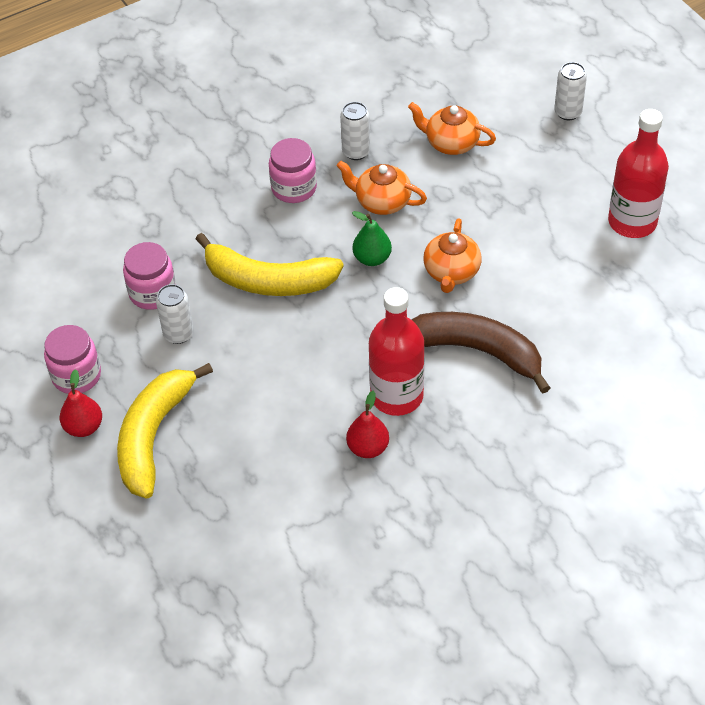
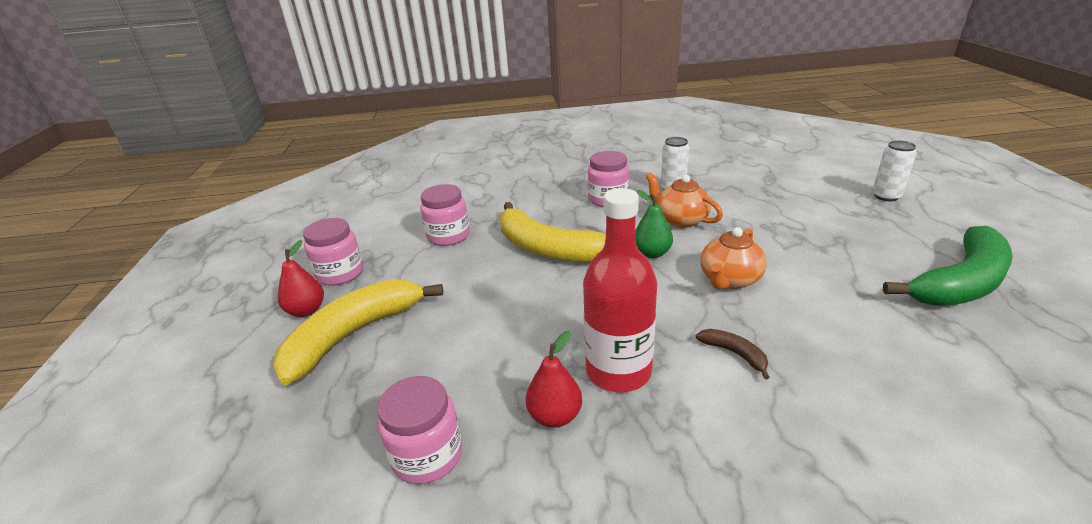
camera: 25 degrees right, 20 degrees down
(178, 334) = (444, 266): white can -> none
(295, 507) = (427, 455): none -> pink jar
(451, 143) = (762, 197): orange teapot -> none
(476, 351) = (734, 354): brown banana -> brown banana, size x0.42
(632, 222) = (960, 283): red bottle -> green banana

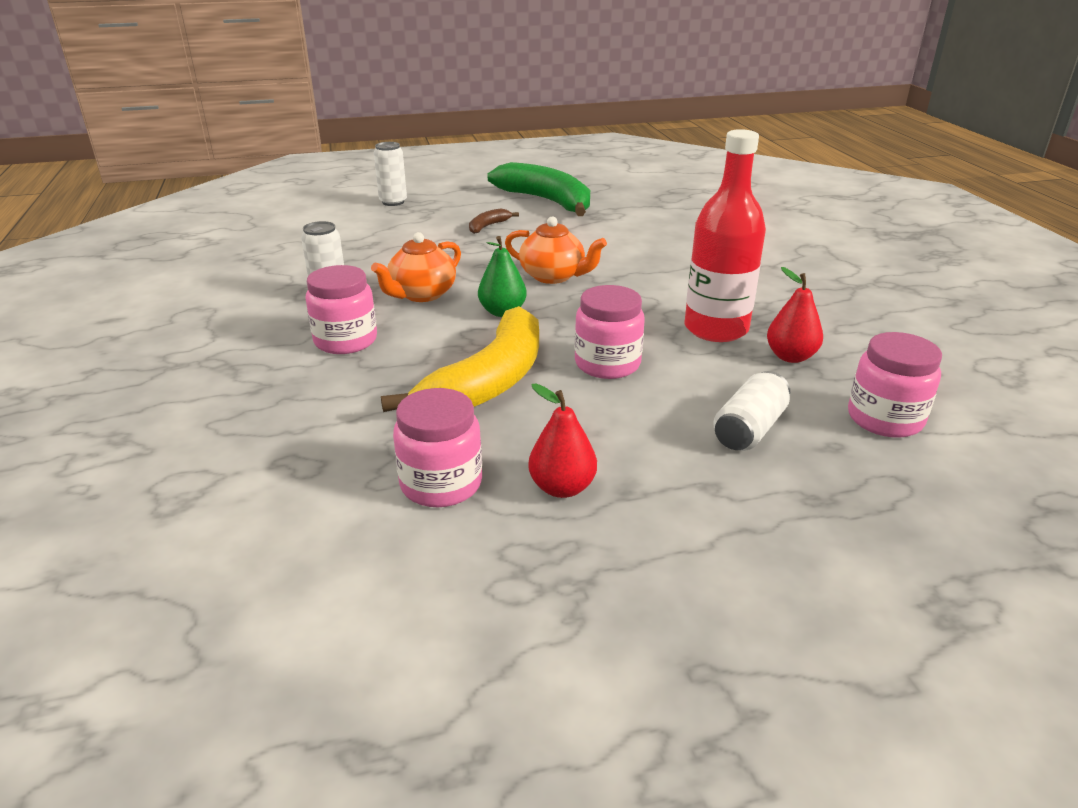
camera: 100 degrees left, 0 degrees up
(306, 310) = (705, 611): red pear -> red pear (562, 487)
(340, 273) = (579, 604): pink jar -> pink jar (607, 364)
(353, 335) = (742, 527): yellow banana -> none
(448, 359) = (749, 429): none -> white can
(734, 354) = (668, 281): brown banana -> brown banana (488, 226)

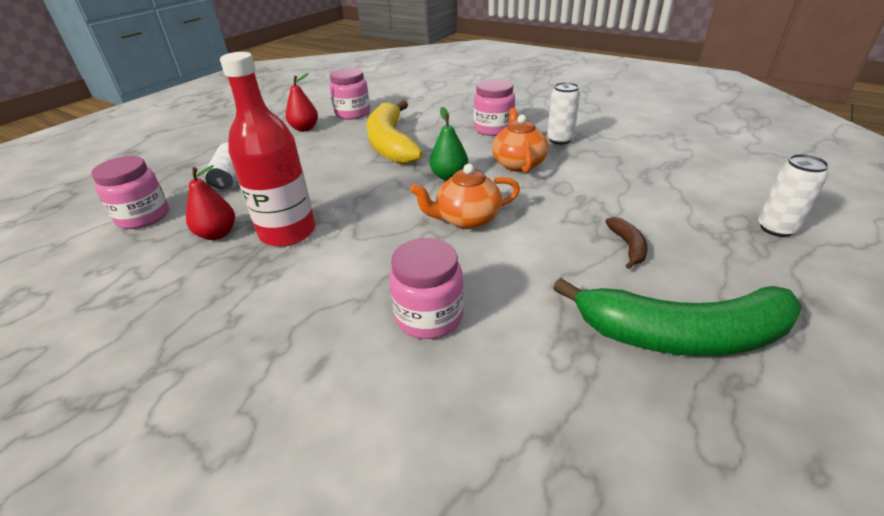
camera: 140 degrees right, 5 degrees up
(607, 364) = (340, 176): pink jar -> pink jar (429, 316)

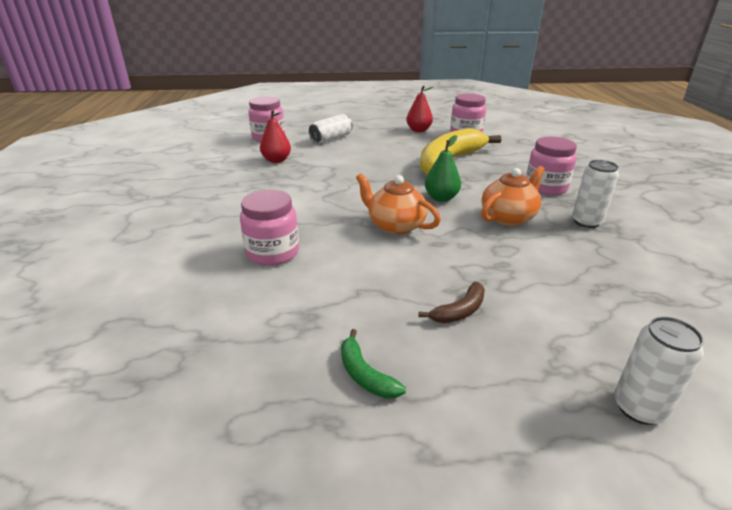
camera: 50 degrees right, 5 degrees down
(288, 232) = (302, 176): red bottle -> none
(681, 334) = (365, 374): green banana -> green banana, size x0.42

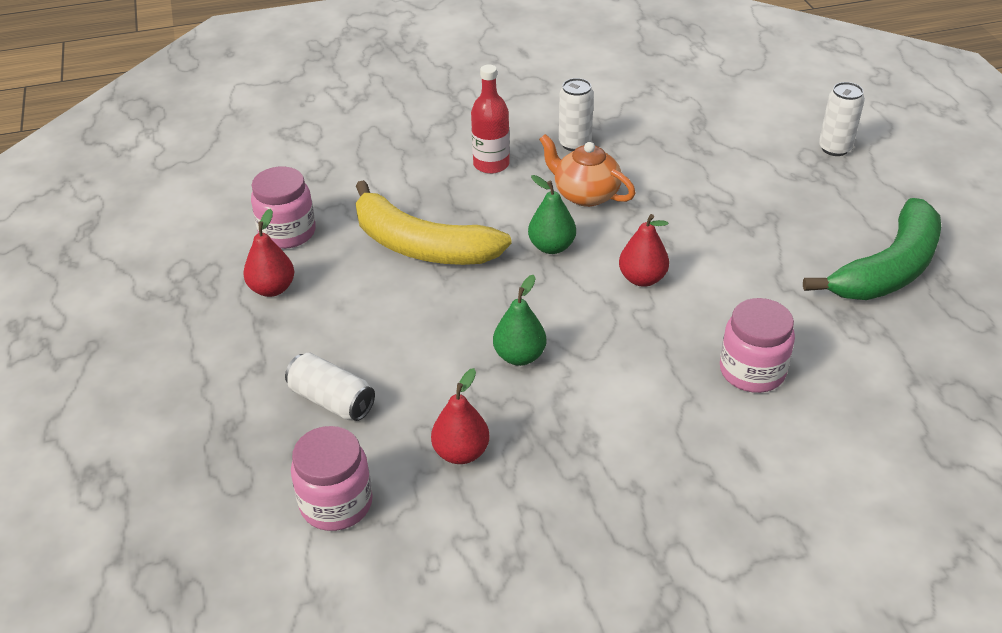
camera: 100 degrees left, 10 degrees up
(337, 179) = (519, 356): none -> green pear
(365, 374) = (888, 269): green banana -> green banana, size x2.39
(395, 225) = (642, 279): orange teapot -> red pear
(459, 311) = (779, 224): brown banana -> none
(546, 187) = (491, 164): pink jar -> red bottle

